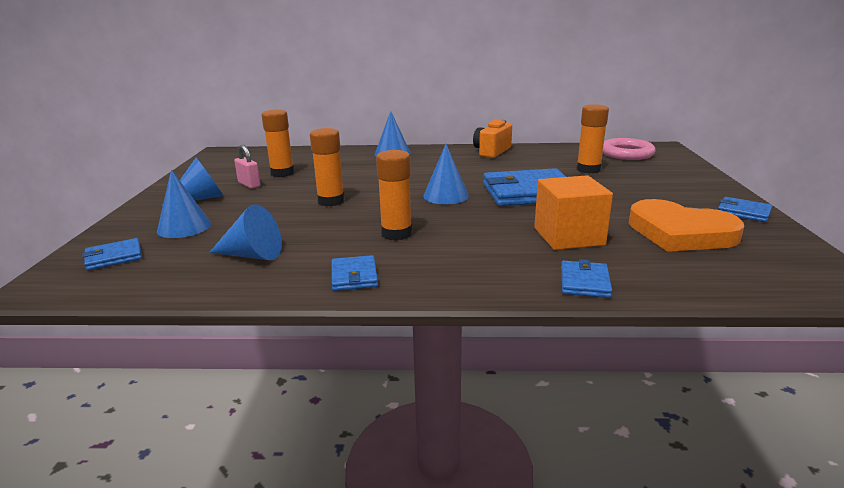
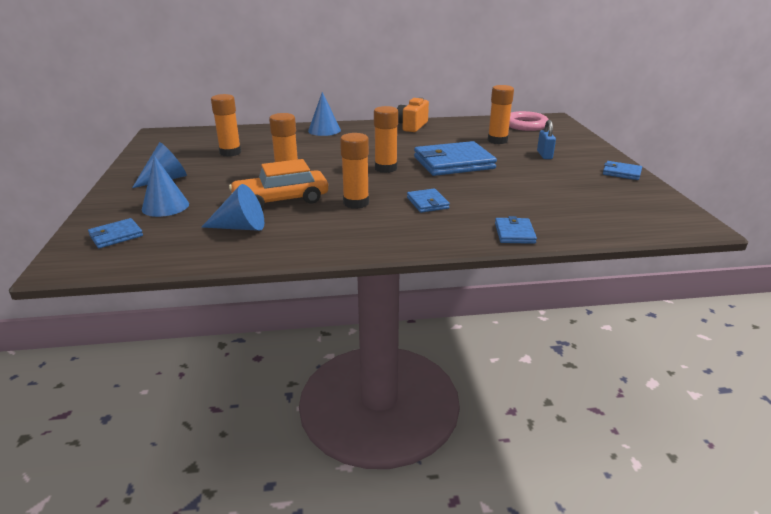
camera: 10 degrees left, 5 degrees up
(249, 184) = (204, 164): pink padlock -> none
(312, 226) = (281, 200): none -> orange car
(354, 276) = (335, 239): blue wallet -> blue wallet (427, 203)
(446, 196) = (385, 168): blue cone -> orange glue stick
(568, 236) = (494, 198): orange cube -> none
(644, 187) = (544, 155): none -> blue padlock
(680, 233) = (577, 191): orange heart -> none

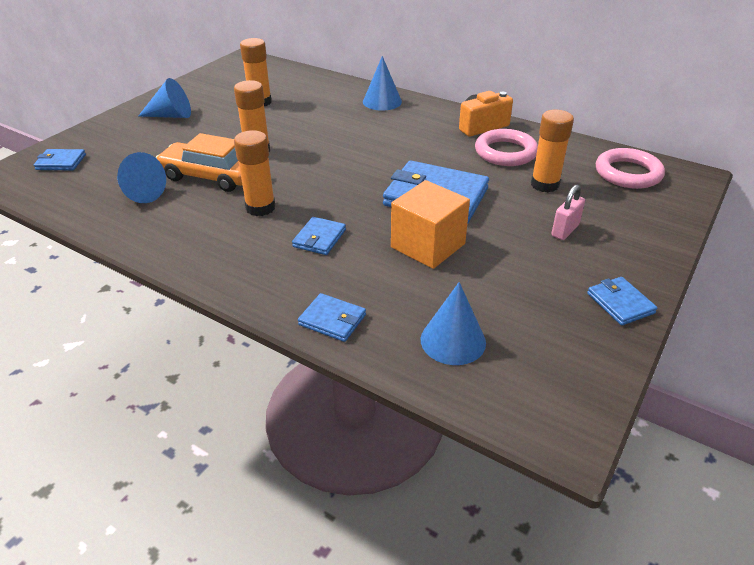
camera: 40 degrees right, 10 degrees up
(165, 206) = (129, 146): blue cone -> blue cone (453, 340)
(385, 168) = (356, 176): orange glue stick -> none
(449, 133) = (505, 152): none -> pink ring
(494, 184) = (428, 245): none -> orange cube
(514, 233) = (332, 320): blue wallet -> blue wallet turned 75 degrees clockwise
(544, 155) = (565, 230): blue padlock -> pink padlock

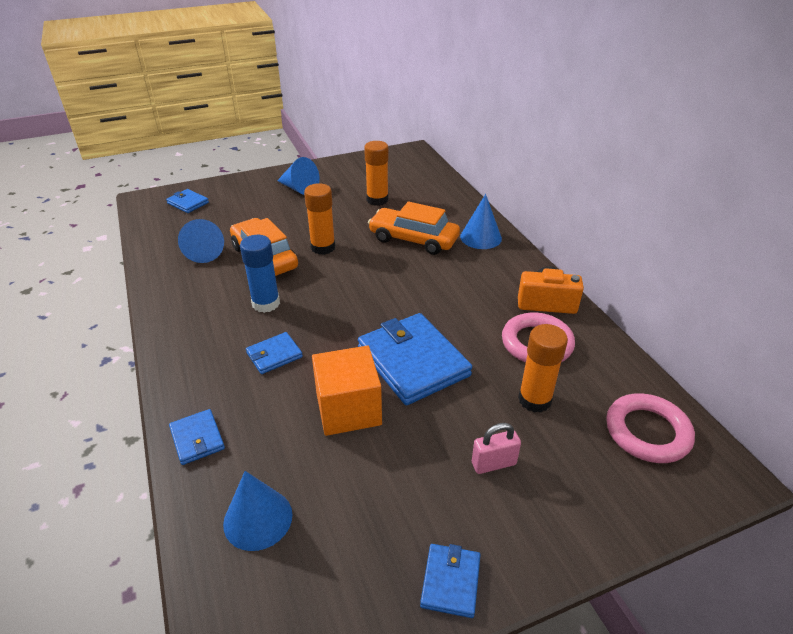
camera: 35 degrees right, 0 degrees up
(260, 208) = (266, 303): orange glue stick -> blue glue stick
(330, 120) = (413, 239): none -> orange car

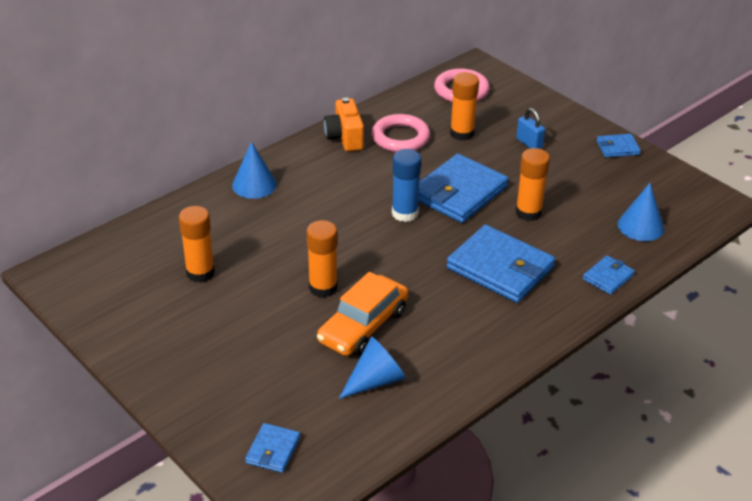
camera: 110 degrees left, 0 degrees up
(266, 303) = (438, 297): blue glue stick -> blue glue stick (405, 213)
(274, 355) = (500, 268): blue wallet -> blue wallet, size x2.05
(299, 189) = (194, 350): blue cone -> none
(348, 409) = (528, 212): orange cube -> orange glue stick
(413, 239) = (277, 227): orange car -> none
(493, 463) = (529, 143): pink padlock -> blue padlock

